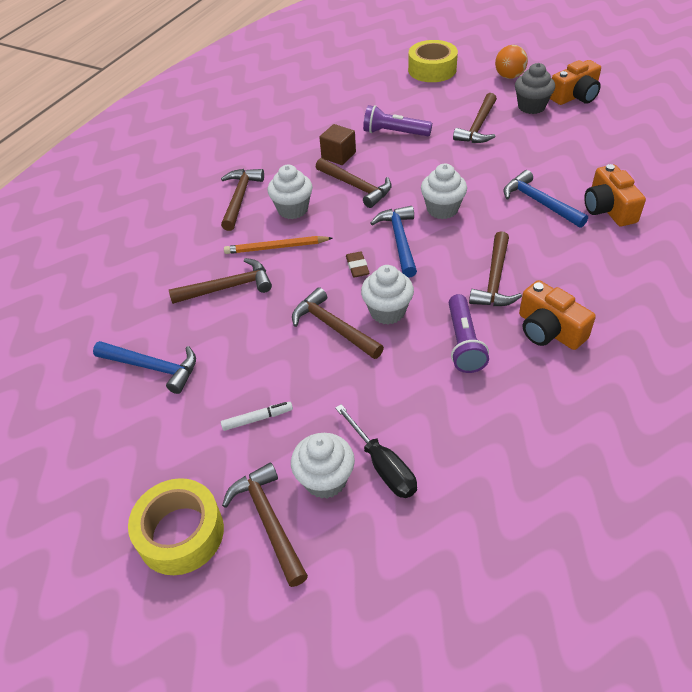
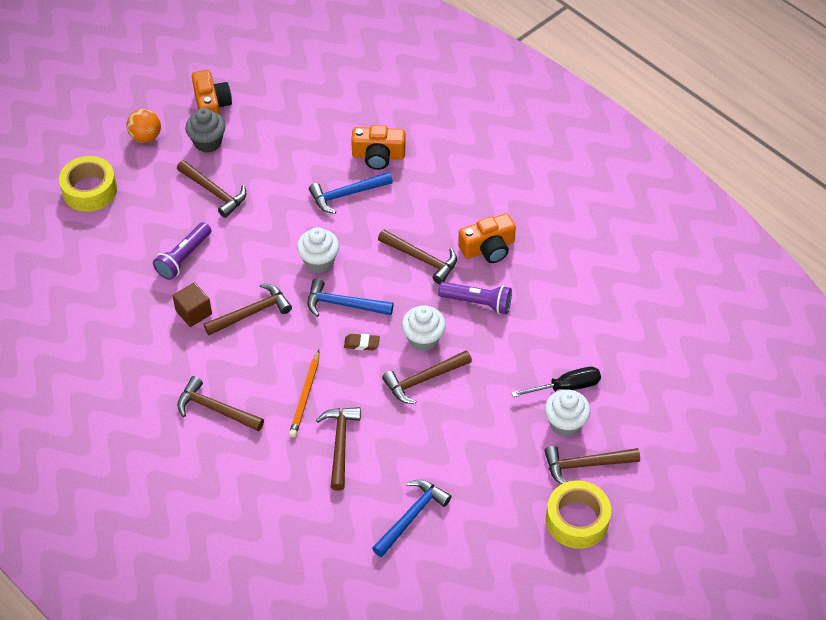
camera: 75 degrees left, 5 degrees up
(257, 419) = (495, 453): white marker -> none
(293, 209) = (257, 370): white cupcake -> none

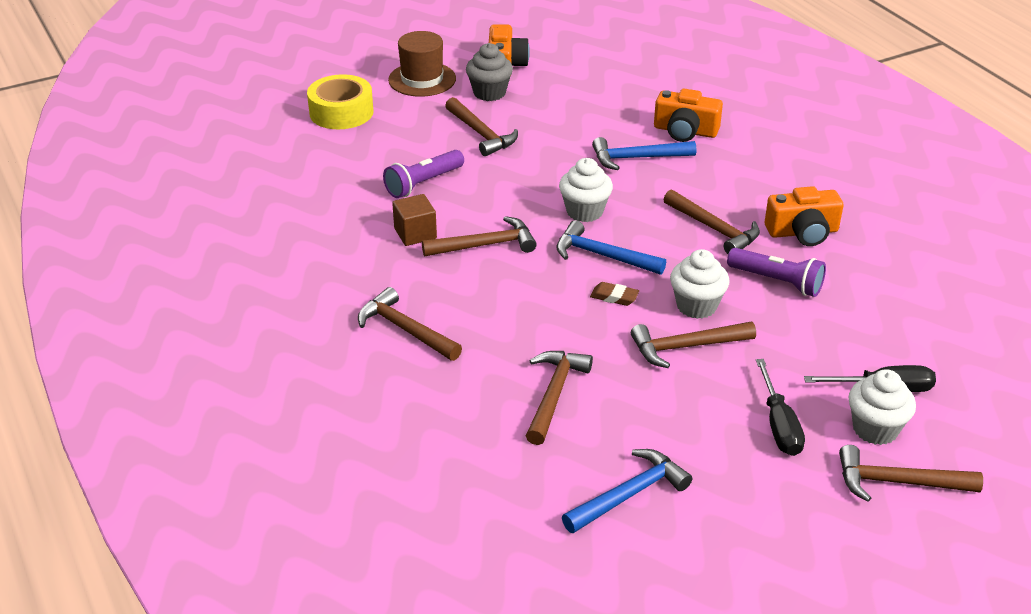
camera: 15 degrees right, 15 degrees down
(146, 137) = (422, 79): orange ball -> brown hat
(305, 396) = (524, 336): orange pencil -> none
(500, 435) = (779, 425): none -> black screwdriver
(577, 520) = (874, 547): yellow tape -> none

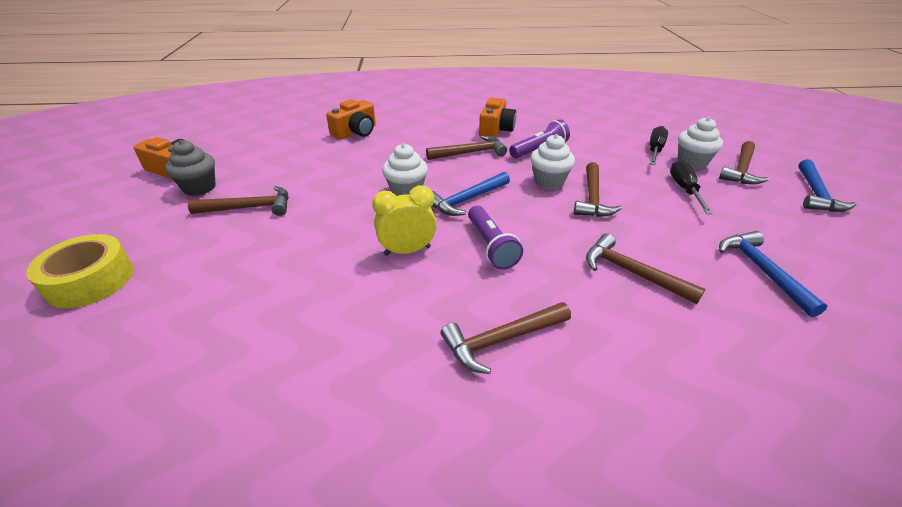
camera: 65 degrees left, 0 degrees up
(415, 233) = (353, 288): brown cube -> none
(422, 79) = (123, 215): brown hat -> none
(423, 183) = (281, 260): purple flashlight -> purple flashlight (491, 246)
(485, 245) = (407, 251): brown hammer -> yellow clock
(614, 297) = (520, 209): brown eraser -> none
(637, 158) = (365, 155): blue hammer -> blue hammer (816, 194)
(779, 425) = (684, 189): black screwdriver -> black screwdriver turned 105 degrees counterclockwise

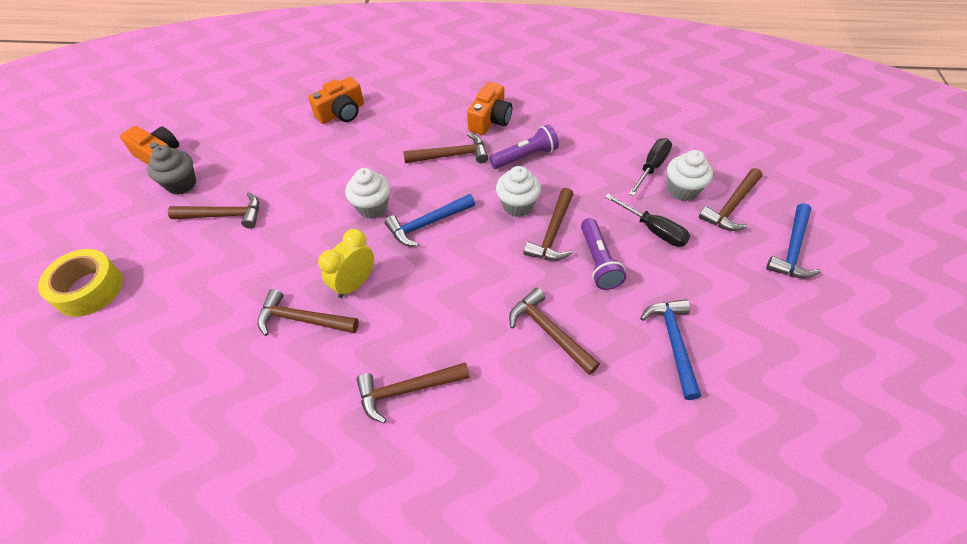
camera: 10 degrees right, 15 degrees up
(357, 286) = (303, 320): none -> brown hammer
(407, 251) = (354, 284): yellow clock -> yellow clock turned 45 degrees counterclockwise
(491, 246) = (431, 286): purple flashlight -> purple flashlight (598, 261)
(684, 189) = (654, 230): black screwdriver -> black screwdriver turned 120 degrees clockwise

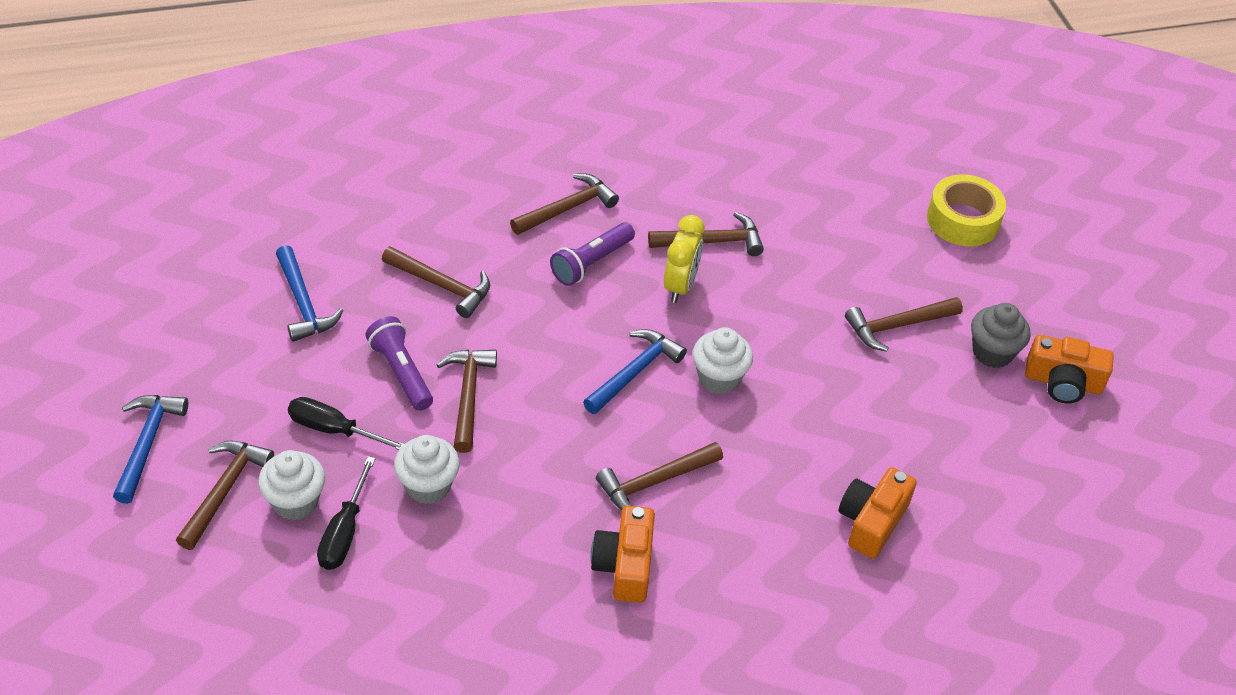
camera: 155 degrees right, 5 degrees down
(517, 206) = (527, 424): white cupcake -> white cupcake (428, 486)
(525, 156) = (542, 506): purple flashlight -> purple flashlight (591, 263)

